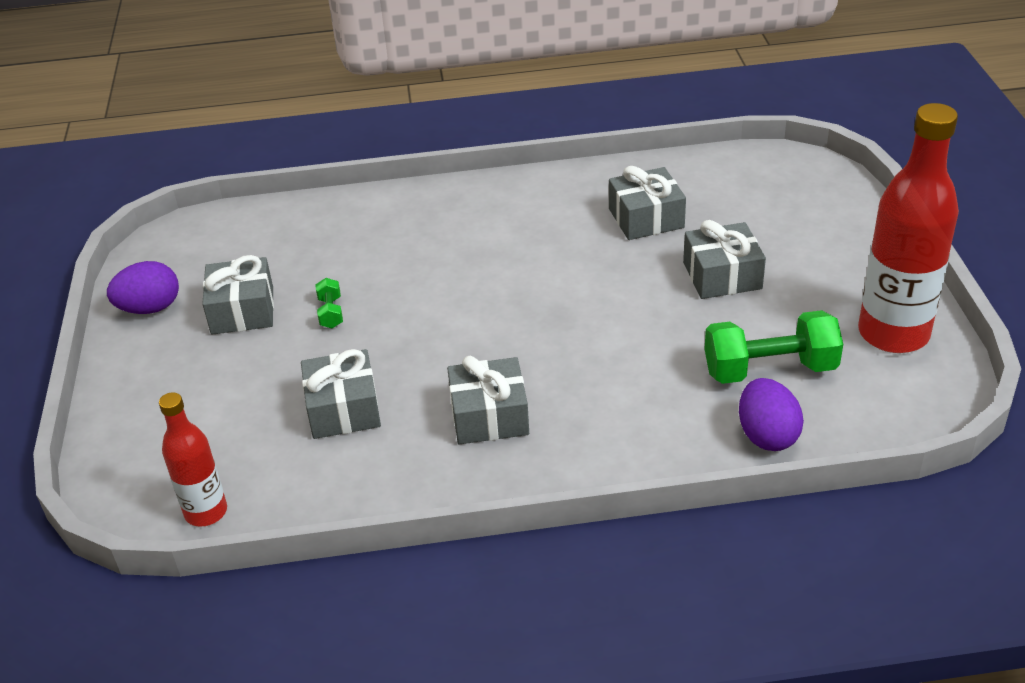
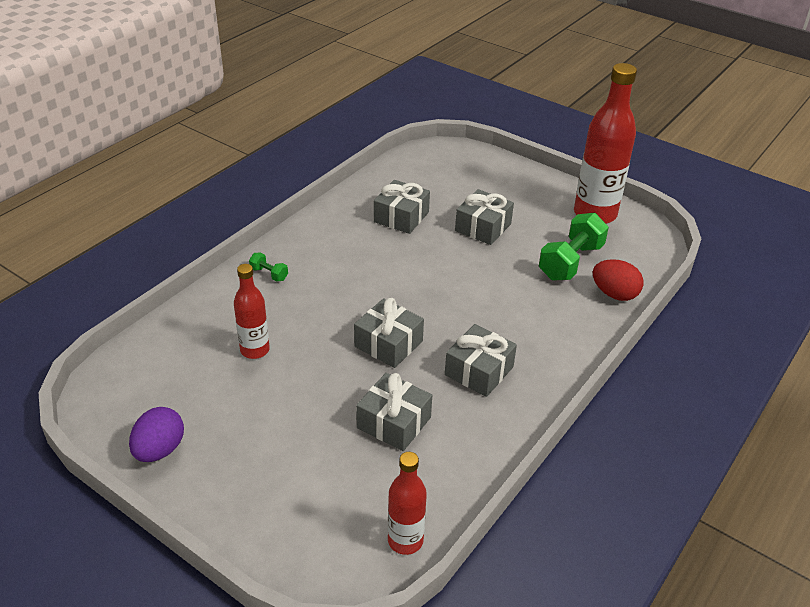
camera: 50 degrees left, 0 degrees up
(242, 310) = (234, 409): grey gift -> grey gift (388, 344)
(327, 271) = (255, 350): none -> red bottle
(330, 313) = (297, 373): green dumbbell -> green dumbbell (269, 274)
(767, 435) = (614, 294): purple egg -> red egg

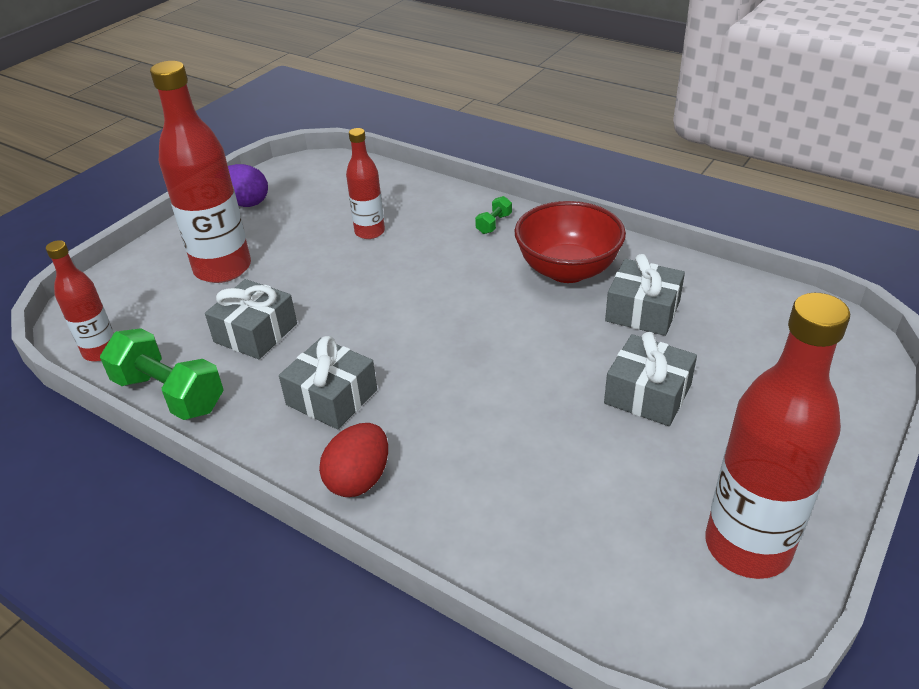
camera: 90 degrees right, 0 degrees up
(285, 457) = (223, 268): none -> red bottle
(345, 243) = (567, 270): none -> red bowl
(388, 344) = (380, 319): grey gift -> none
(570, 262) = (586, 502): green dumbbell -> green dumbbell (169, 394)
(614, 294) = (509, 559): red egg -> red egg (359, 479)

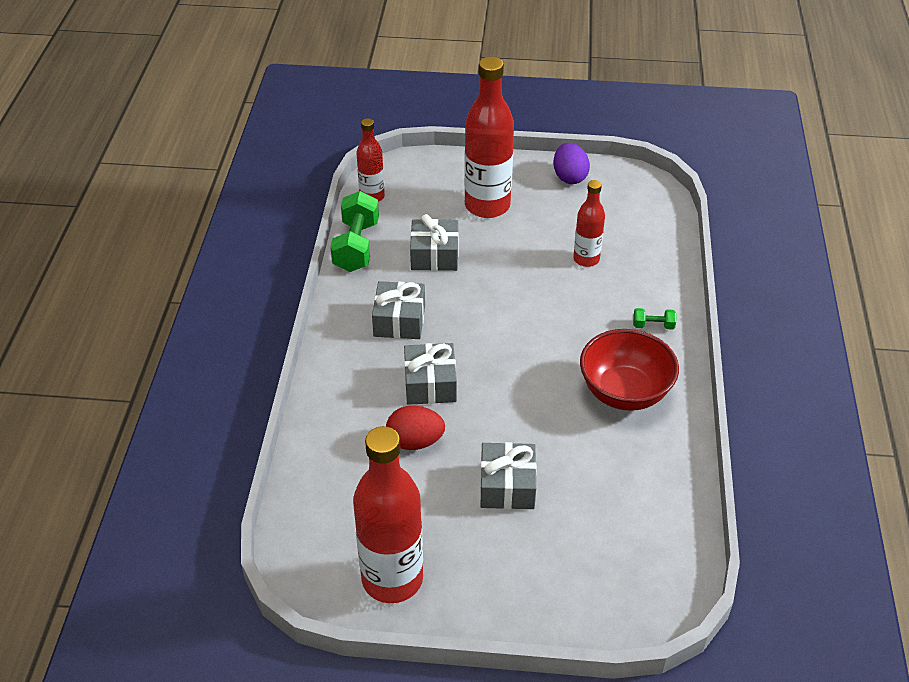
camera: 60 degrees right, 5 degrees up
(359, 479) = (339, 365): red egg -> red egg (415, 441)
(642, 311) = (604, 456): grey gift -> grey gift (430, 384)

